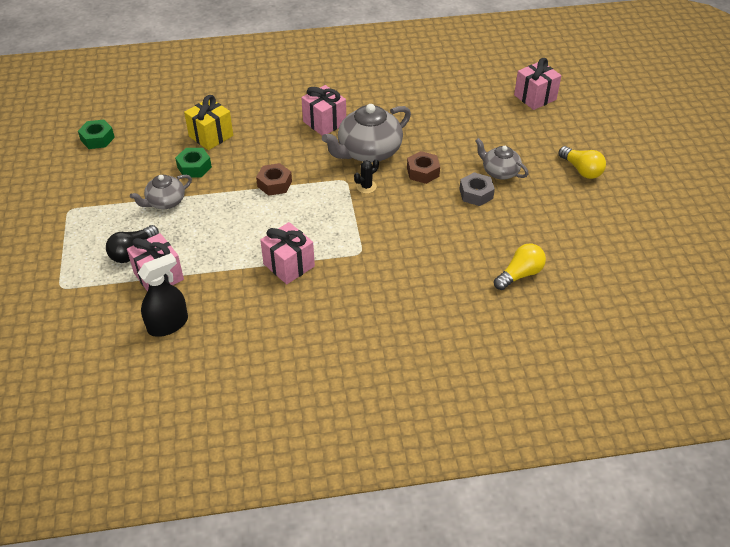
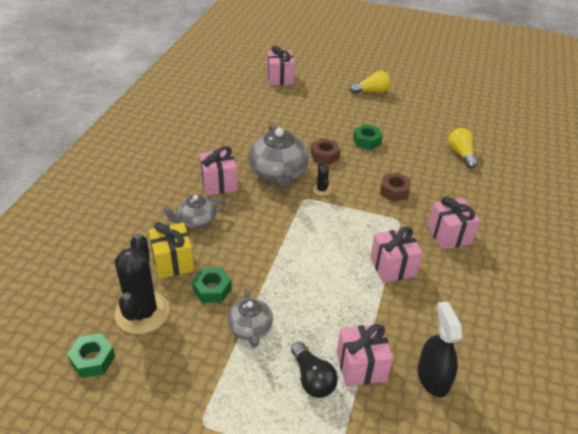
camera: 65 degrees left, 5 degrees down
(151, 142) = (142, 312): none -> black cactus
(274, 184) = (279, 241): brown nut -> brown nut (394, 191)
(364, 295) = (449, 235): none -> pink gift
(476, 194) = (366, 141): grey nut -> green nut
(499, 171) = (350, 122): grey teapot -> grey teapot (196, 221)

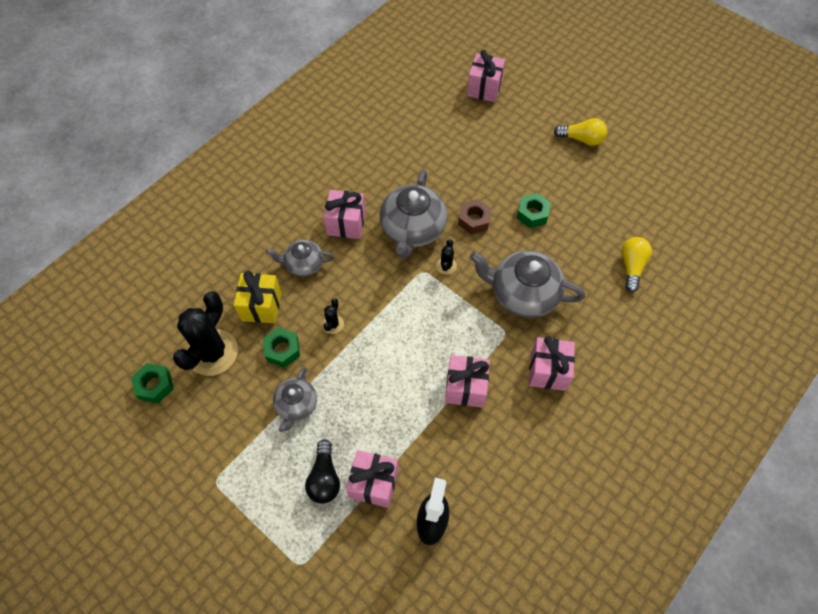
camera: 25 degrees right, 20 degrees up
(249, 256) = (333, 324): none -> black cactus
(394, 191) = (522, 294): brown nut -> grey teapot

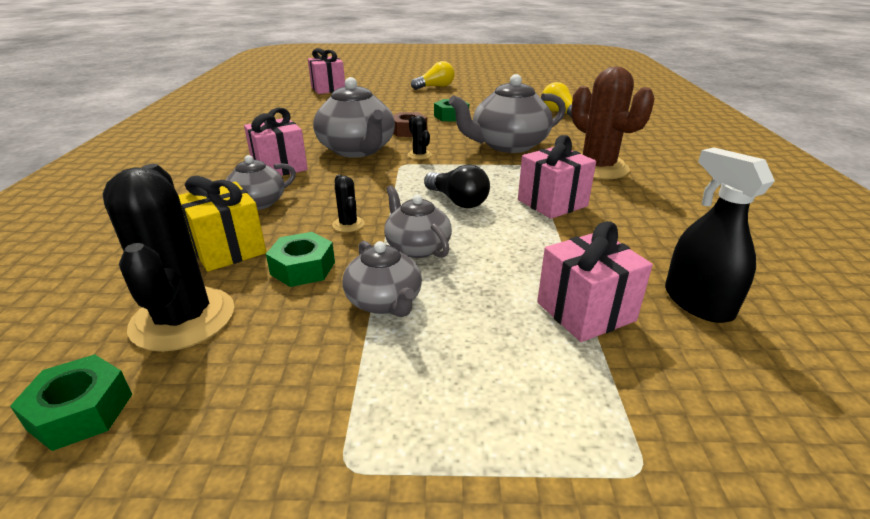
camera: 40 degrees left, 30 degrees down
(324, 478) = (520, 344): black light bulb -> black light bulb (457, 201)
(348, 373) = (417, 247): none -> grey teapot
(548, 371) = (597, 168): pink gift -> brown cactus

